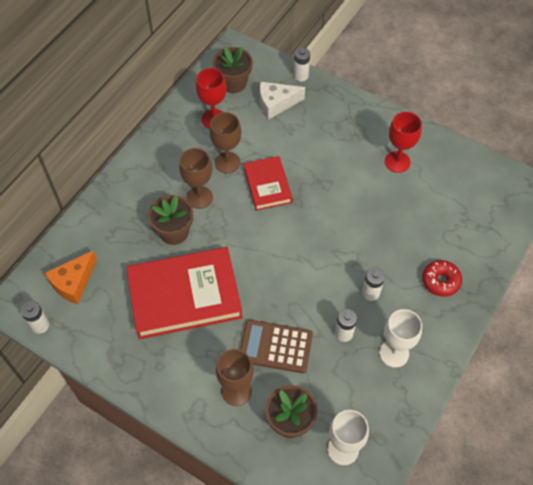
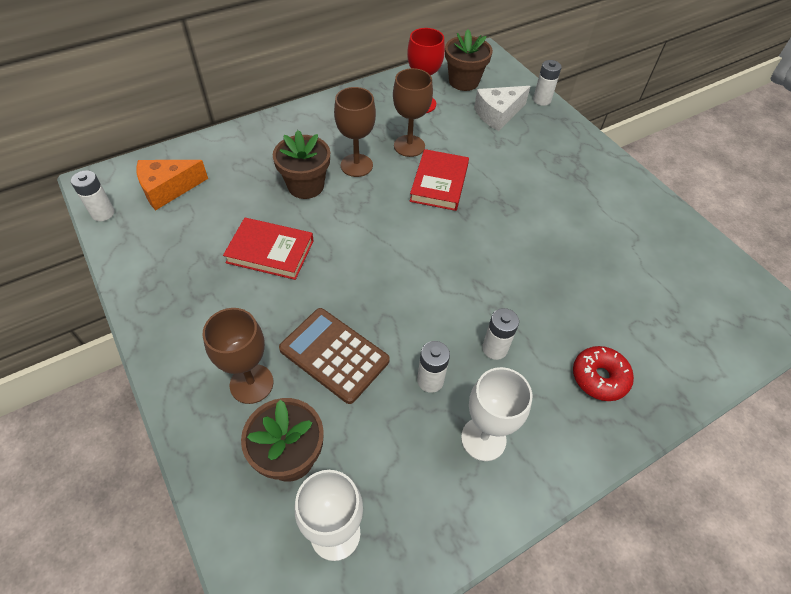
camera: 25 degrees right, 5 degrees down
(184, 296) = (270, 251): red book -> red book, size x0.55
(276, 104) = (498, 114): white cheese -> white cheese turned 45 degrees counterclockwise
(397, 162) = (611, 220): red goblet -> none

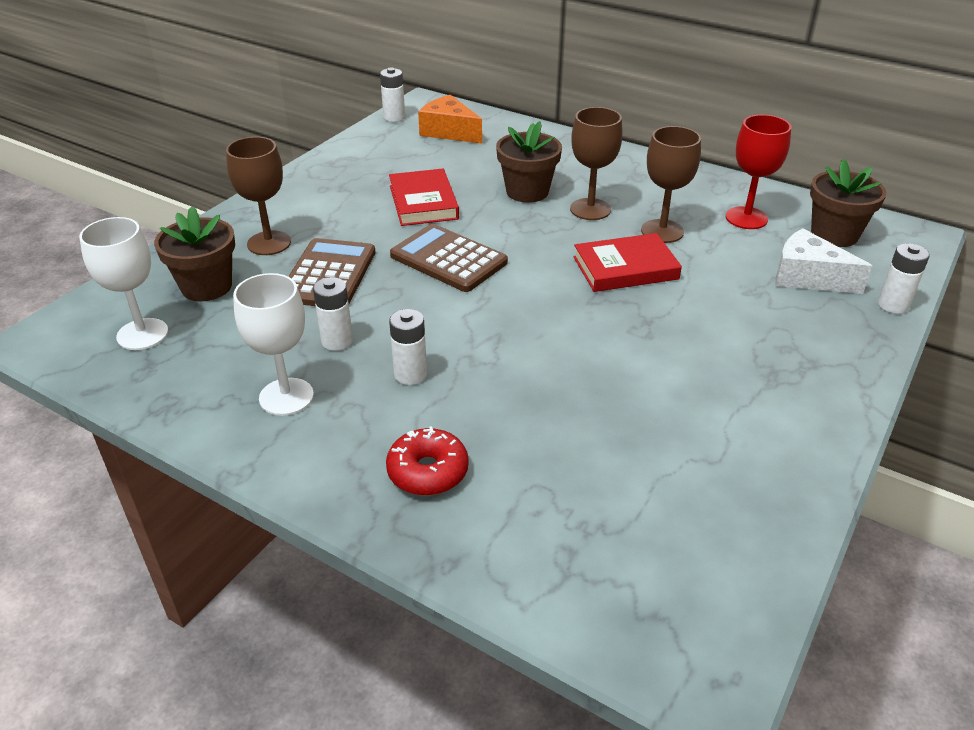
camera: 65 degrees right, 15 degrees down
(365, 269) = (448, 259): none -> brown calculator

